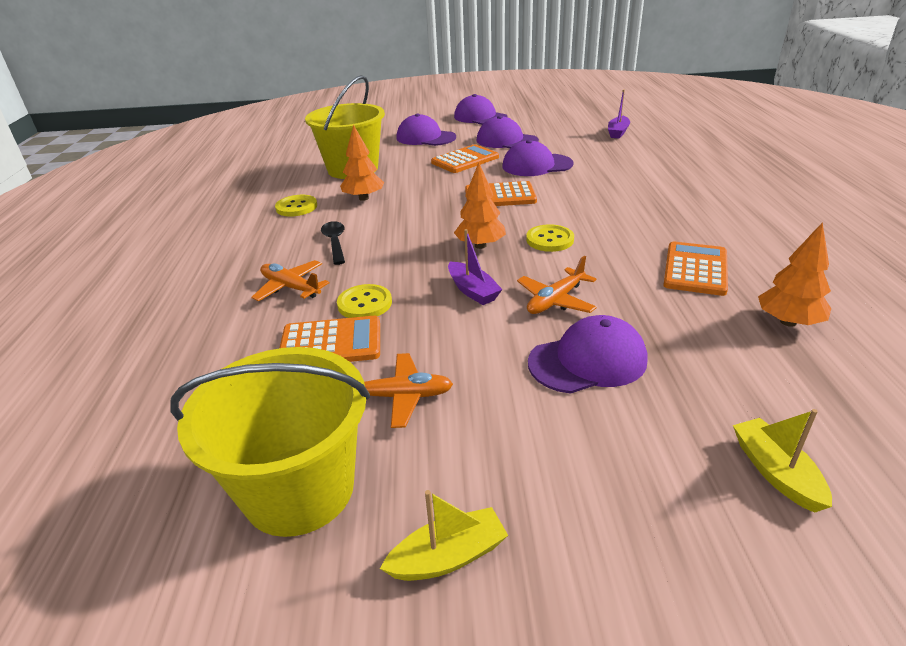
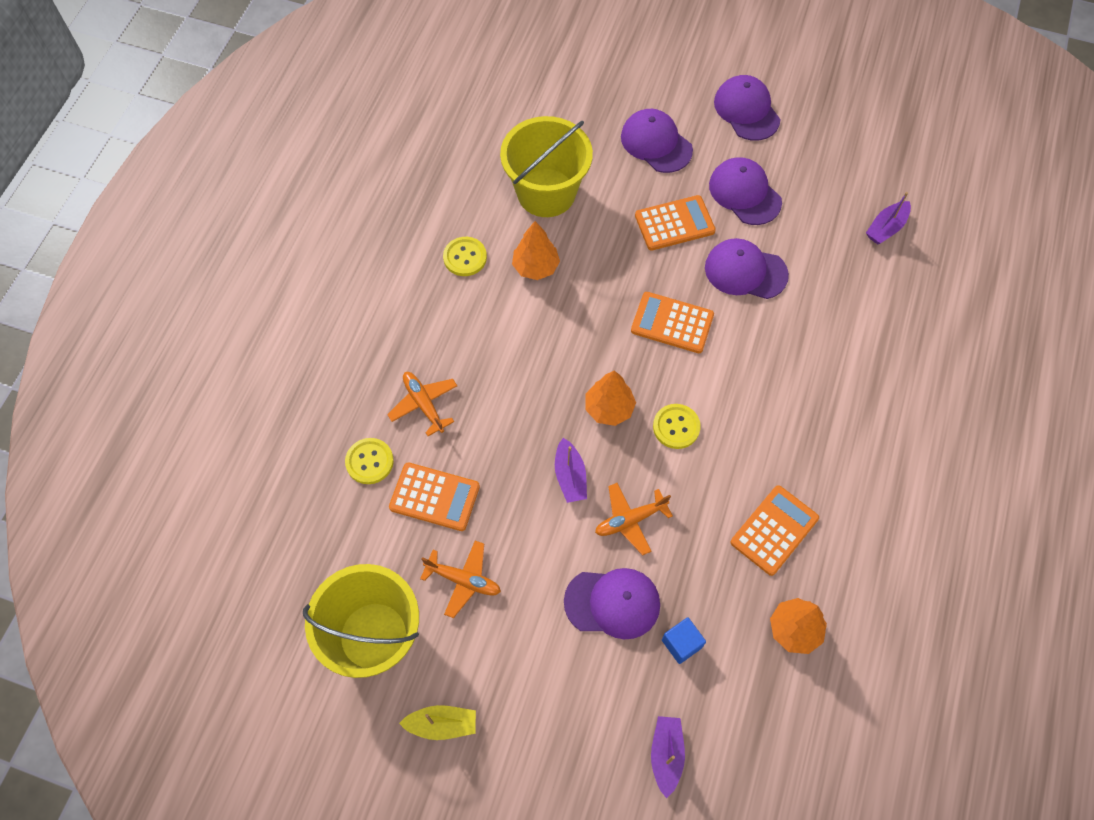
camera: 20 degrees right, 30 degrees up
(335, 242) = (481, 344): black spoon -> none
(364, 304) = (476, 455): yellow button -> yellow button (369, 462)
(690, 368) = (681, 644): none -> blue cube
(775, 472) = (666, 755): yellow boat -> purple boat

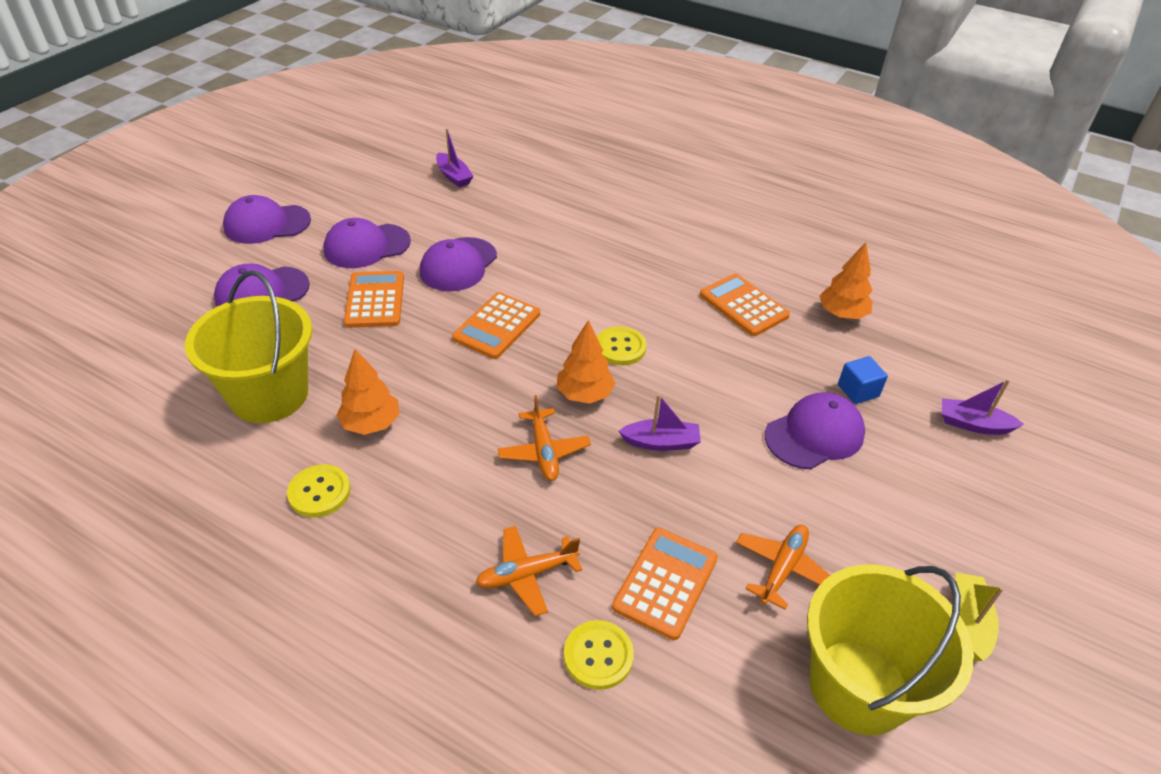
camera: 80 degrees left, 20 degrees down
(612, 603) = (814, 434): purple cap -> purple cap turned 45 degrees clockwise
(630, 520) = (721, 403): orange plane -> orange plane (544, 452)

